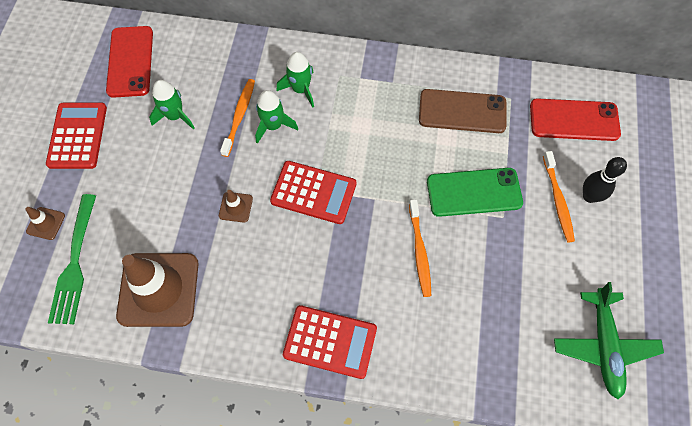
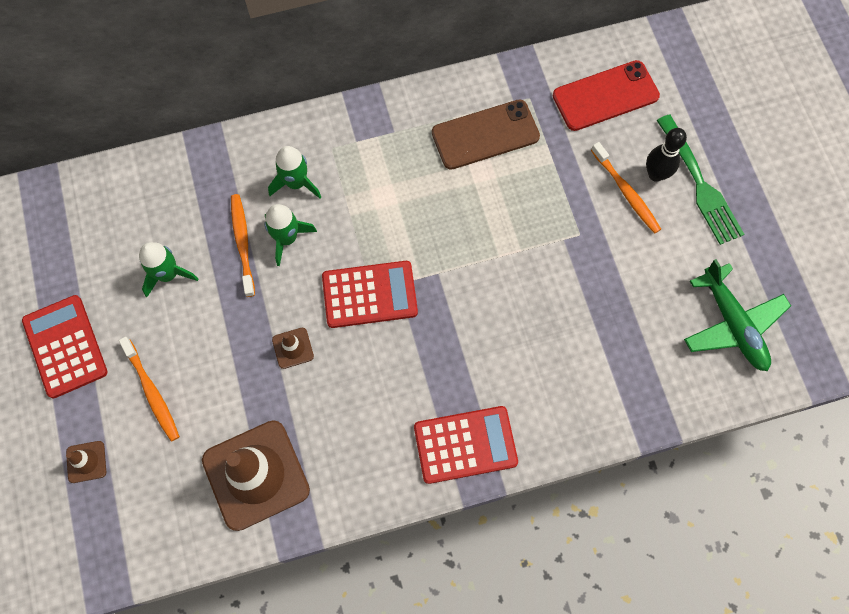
camera: 25 degrees left, 5 degrees up
(74, 262) = (145, 489): green fork -> green fork (699, 183)
(130, 61) = (78, 231): red phone -> none
(419, 251) = (511, 309): orange toothbrush -> orange toothbrush (152, 392)
(474, 192) = (538, 220): green phone -> none

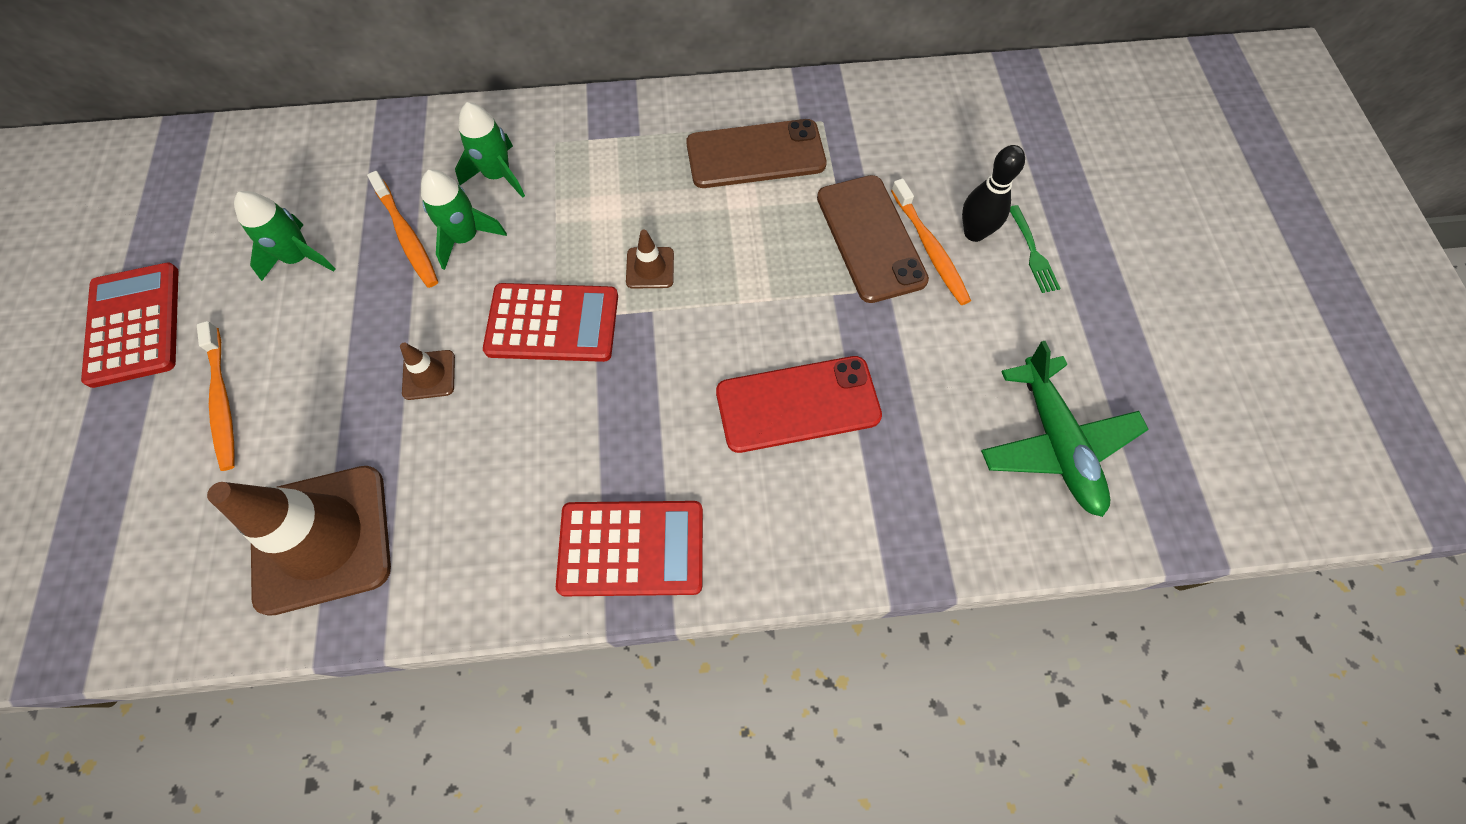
camera: 10 degrees right, 5 degrees down
(86, 462) = (99, 479): brown traffic cone -> brown traffic cone (650, 268)
(243, 243) = (407, 236): orange toothbrush -> orange toothbrush turned 150 degrees clockwise
(582, 191) = (870, 238): none -> brown phone
(605, 96) = (922, 132): red phone -> red phone (797, 404)
(699, 183) = (1032, 252): green fork -> green fork, size x0.51

